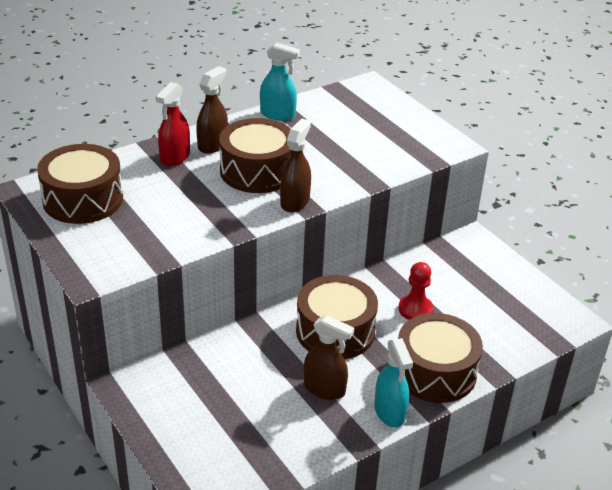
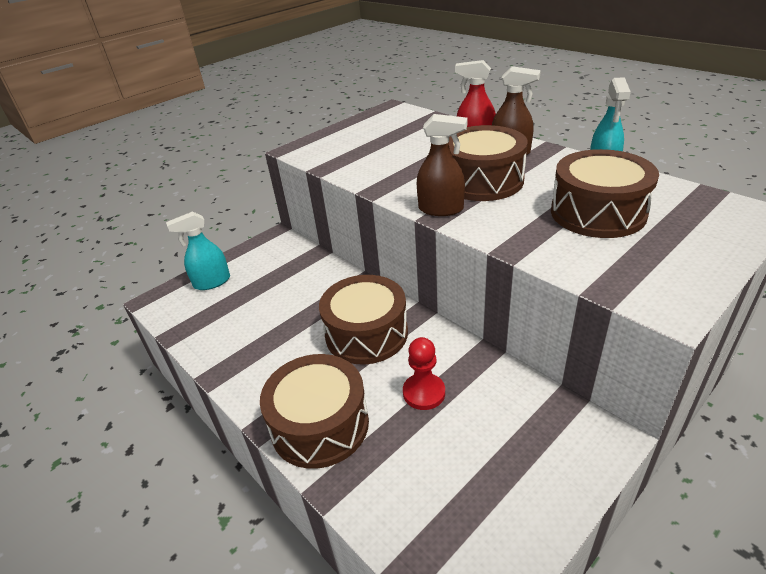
camera: 85 degrees right, 0 degrees up
(83, 199) = (390, 126): brown drum -> brown drum (597, 212)
(324, 389) = (284, 340): brown spray bottle -> none
(390, 412) = (255, 393): turquoise spray bottle -> turquoise spray bottle (212, 282)

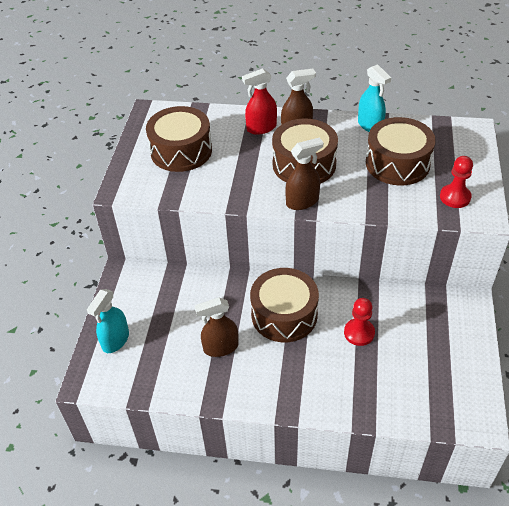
camera: 40 degrees left, 10 degrees up
(279, 331) = (220, 347): none -> brown spray bottle
(320, 425) = (320, 389): brown drum -> brown drum (181, 151)
(644, 271) = (455, 197): none -> red pawn

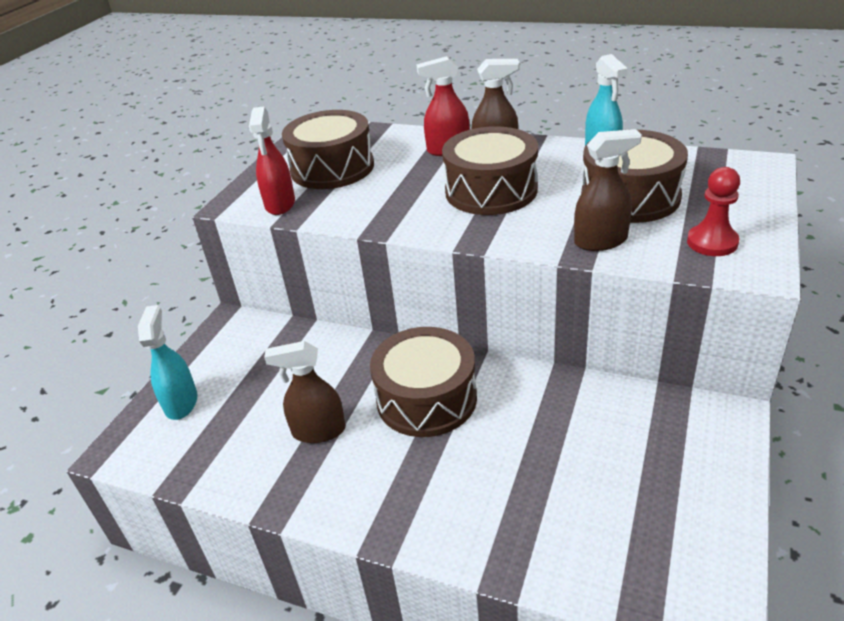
camera: 15 degrees right, 10 degrees down
(115, 340) = (181, 403): turquoise spray bottle -> turquoise spray bottle turned 135 degrees clockwise
(156, 188) = (280, 204): none -> red spray bottle
(302, 202) = (472, 232): brown spray bottle -> brown spray bottle (601, 241)
(359, 333) = (533, 438): red pawn -> none

